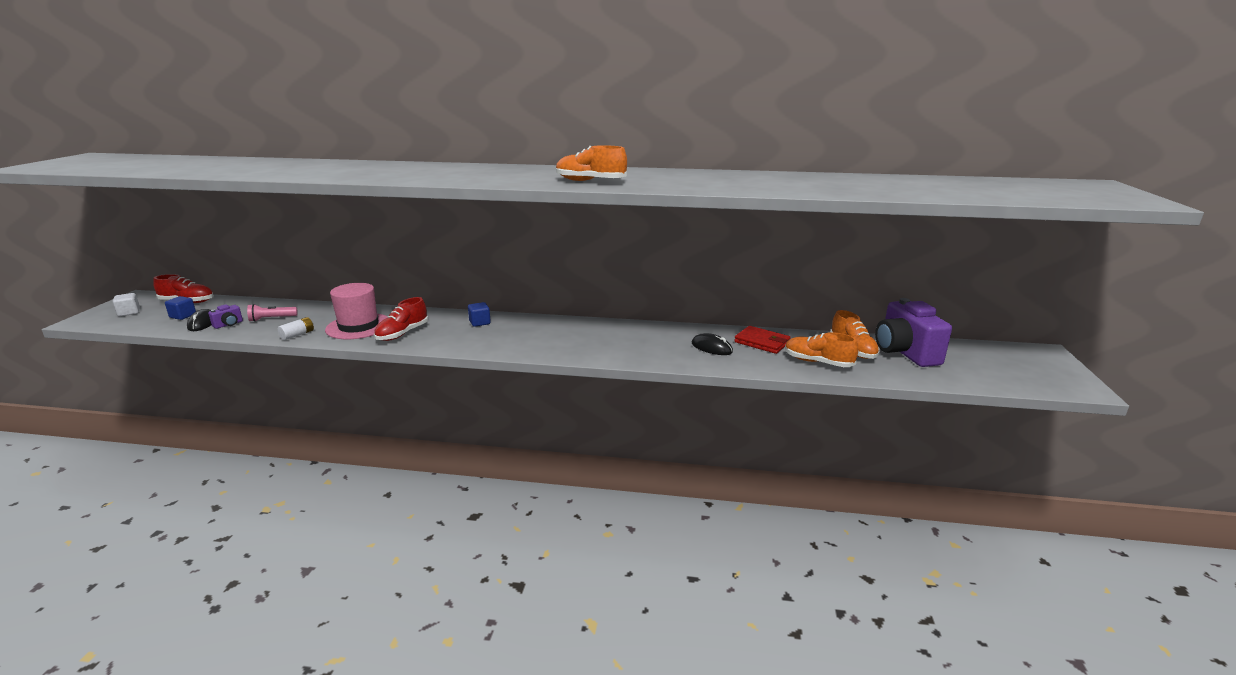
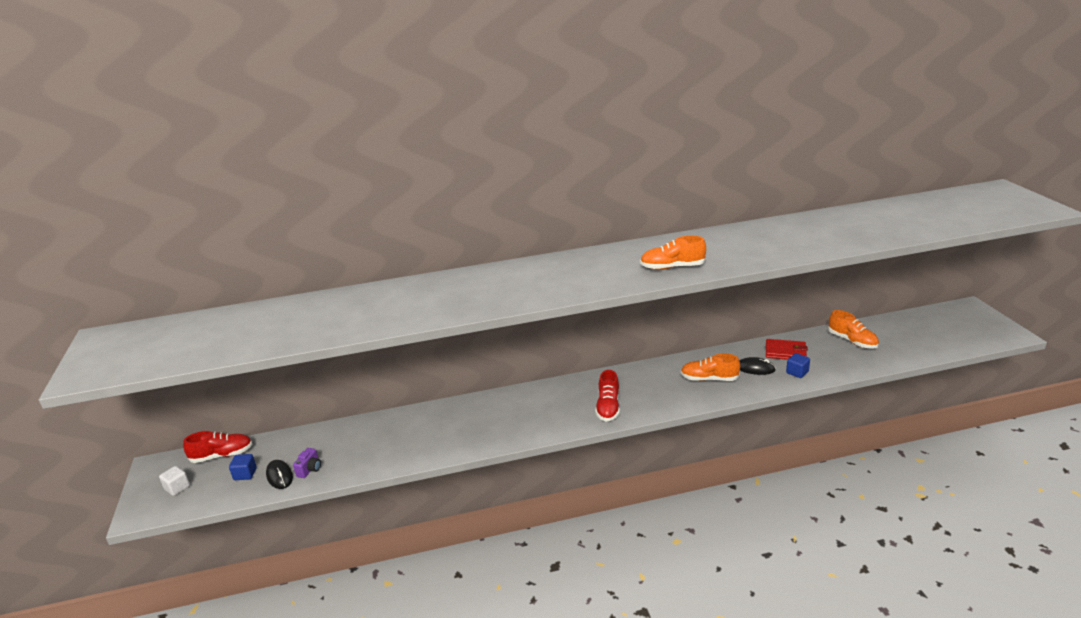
camera: 20 degrees left, 5 degrees up
(272, 319) = (344, 450): pink flashlight -> none
(297, 335) = (396, 460): white battery -> none
(358, 326) = (442, 433): pink hat -> none
(402, 333) = (492, 429): red shoe -> red shoe (608, 407)
(480, 322) = (545, 396): blue cube -> blue cube (797, 372)
(818, 362) = (840, 361): orange shoe -> orange shoe (709, 379)
(905, 353) = (887, 333): purple camera -> none

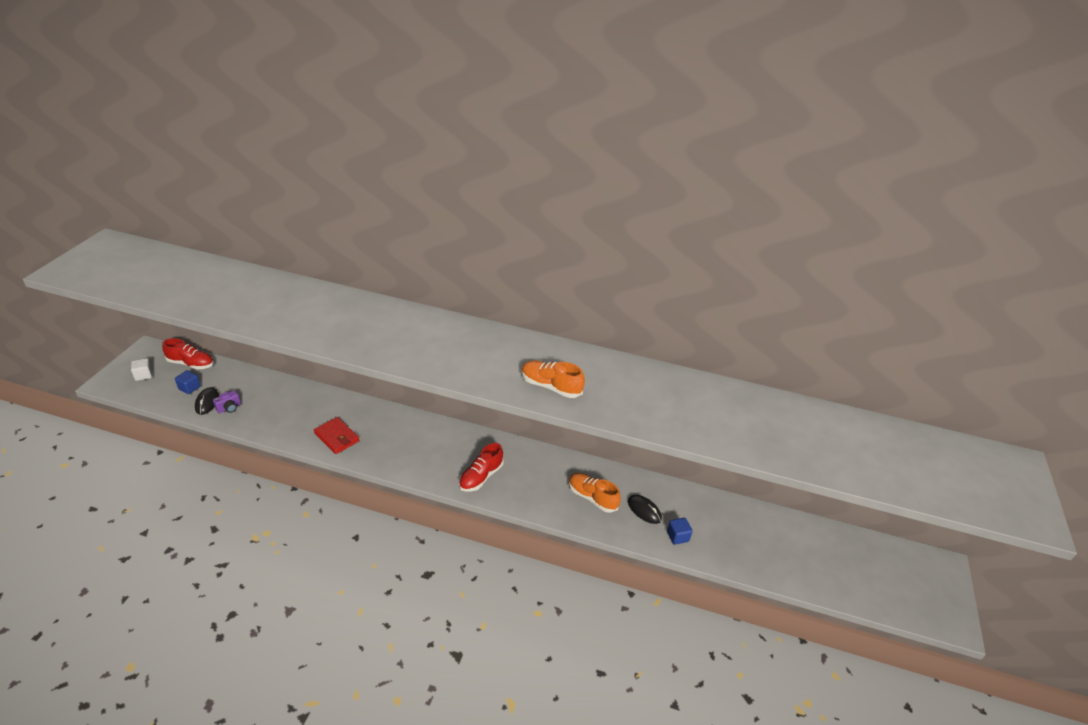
camera: 25 degrees right, 10 degrees up
(785, 352) = (691, 509): red wallet -> red wallet (337, 437)
(852, 341) = (769, 533): orange shoe -> none

